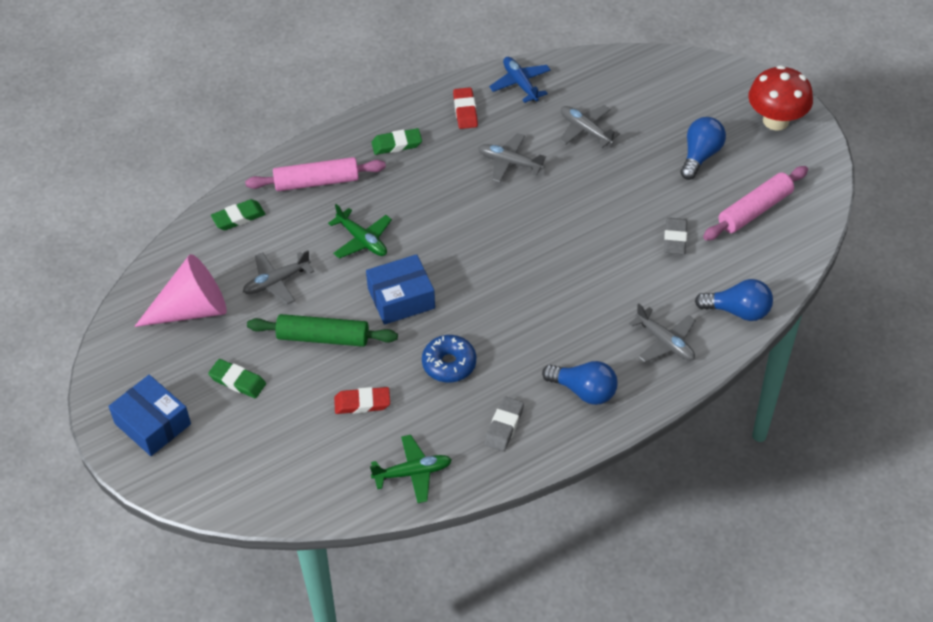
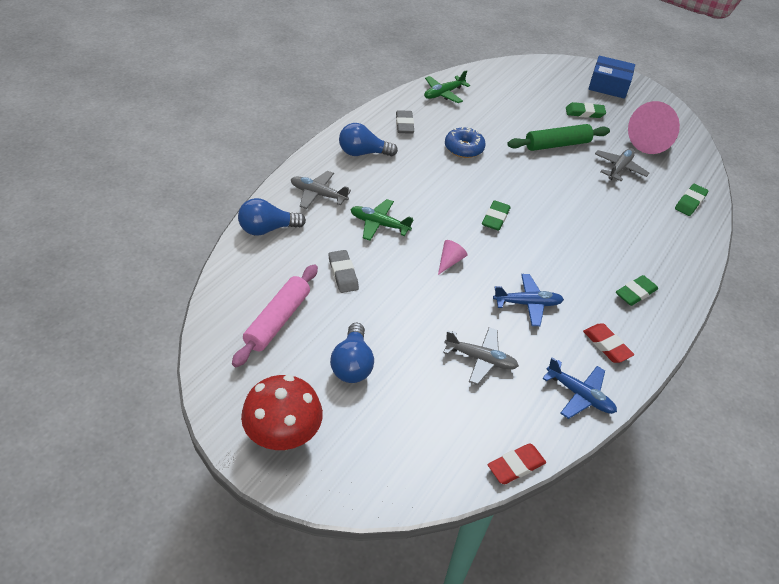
camera: 150 degrees right, 5 degrees down
(316, 182) = (665, 243): pink rolling pin -> none
(362, 240) = (589, 209): green plane -> green plane (379, 224)
(362, 403) = (501, 118): red eraser -> red eraser (516, 466)
(401, 298) = (527, 178): blue box -> none
(477, 257) = (495, 218): none -> green eraser
(510, 162) = (527, 304): grey plane -> blue plane
(559, 223) = (449, 261): none -> pink cone

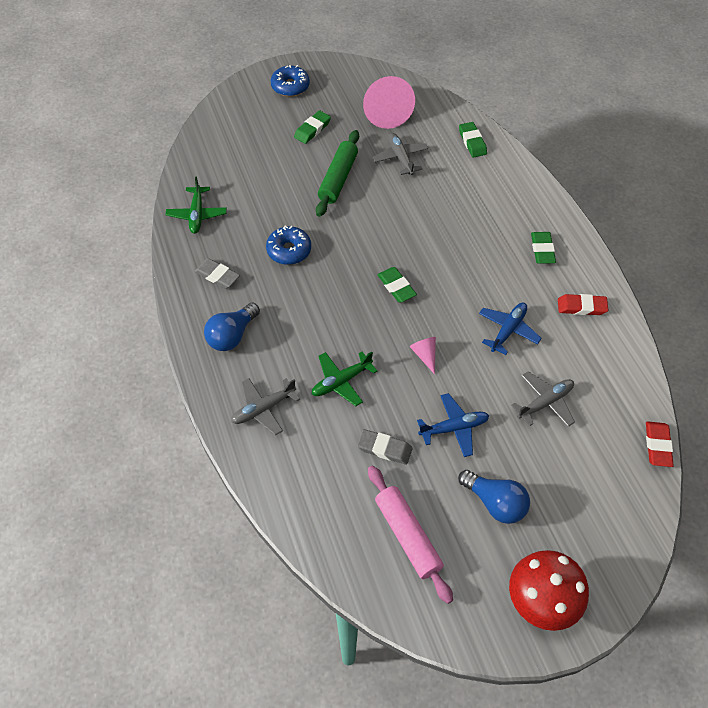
camera: 50 degrees left, 10 degrees up
(267, 229) = (281, 481): blue light bulb -> none
(579, 395) = (617, 358): blue plane -> blue plane (454, 428)
(608, 86) = (290, 86): blue box -> blue donut

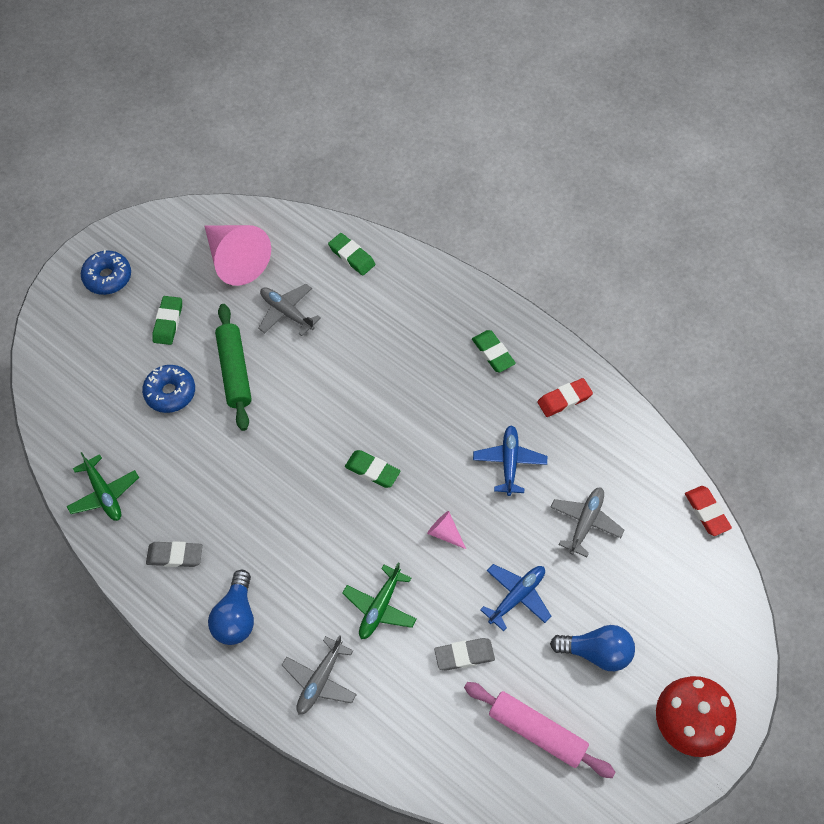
camera: 30 degrees left, 5 degrees up
(289, 250) = (234, 485): blue donut -> blue donut (170, 393)

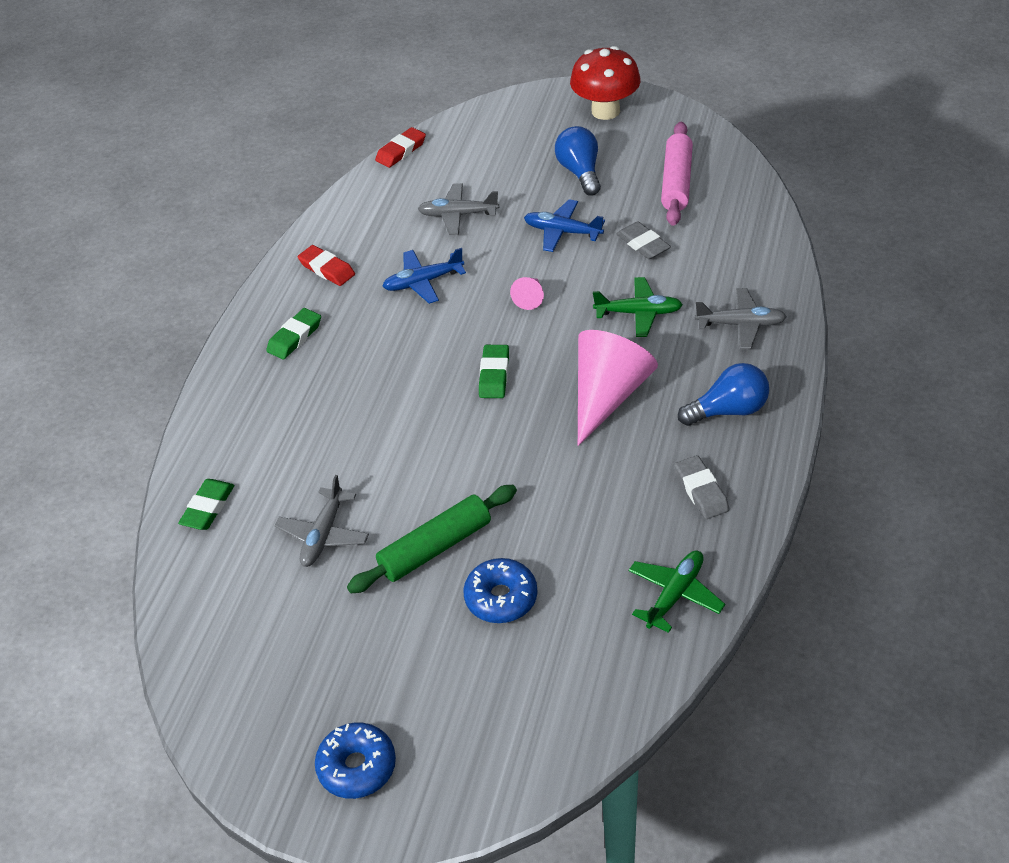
camera: 110 degrees left, 15 degrees down
(168, 322) = (398, 653): green eraser -> none
(235, 260) = (263, 626): pink cone -> pink cone (607, 396)

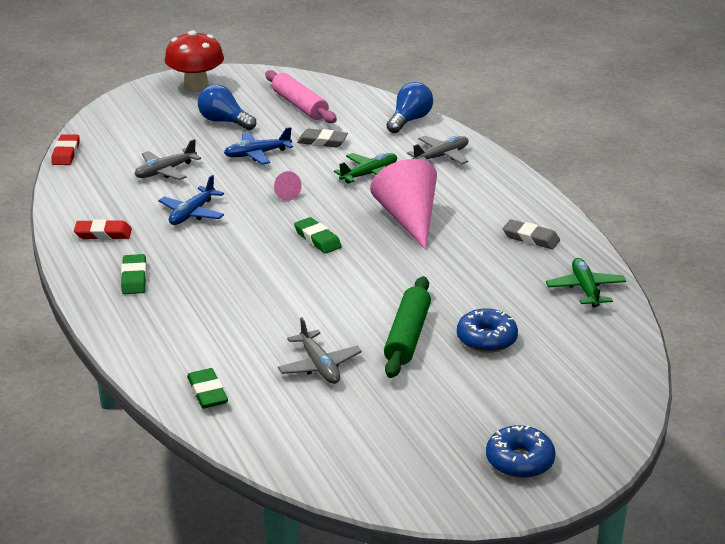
camera: 45 degrees left, 15 degrees down
(728, 410) = (492, 197): blue light bulb -> blue light bulb (409, 120)

